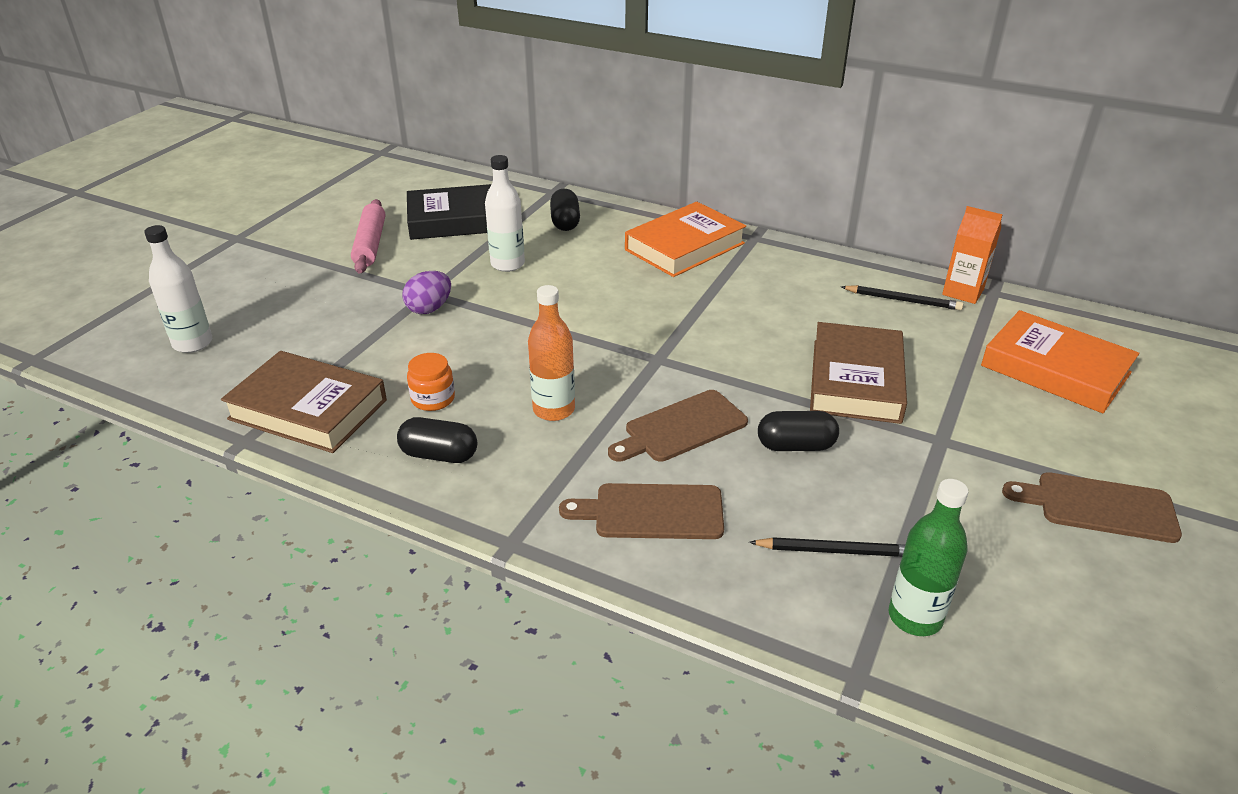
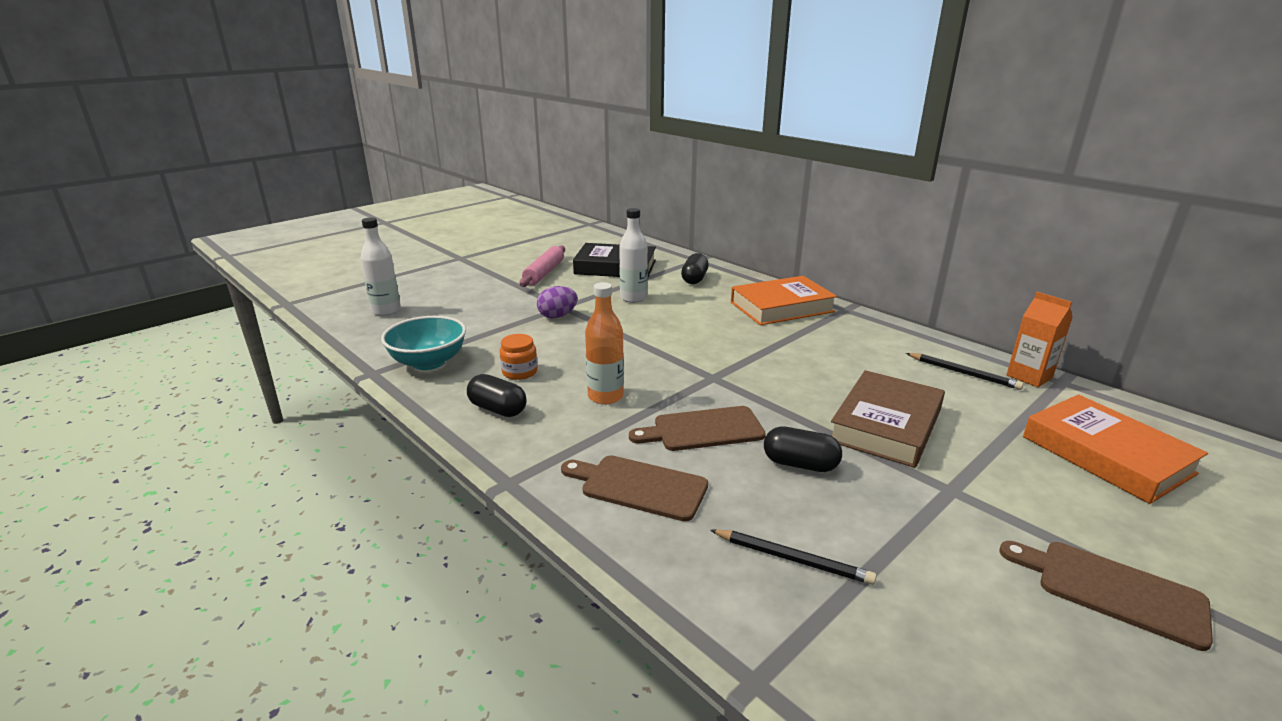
camera: 20 degrees right, 10 degrees down
(308, 409) = (429, 362): brown book -> turquoise bowl
(915, 617) = (846, 642): green bottle -> none

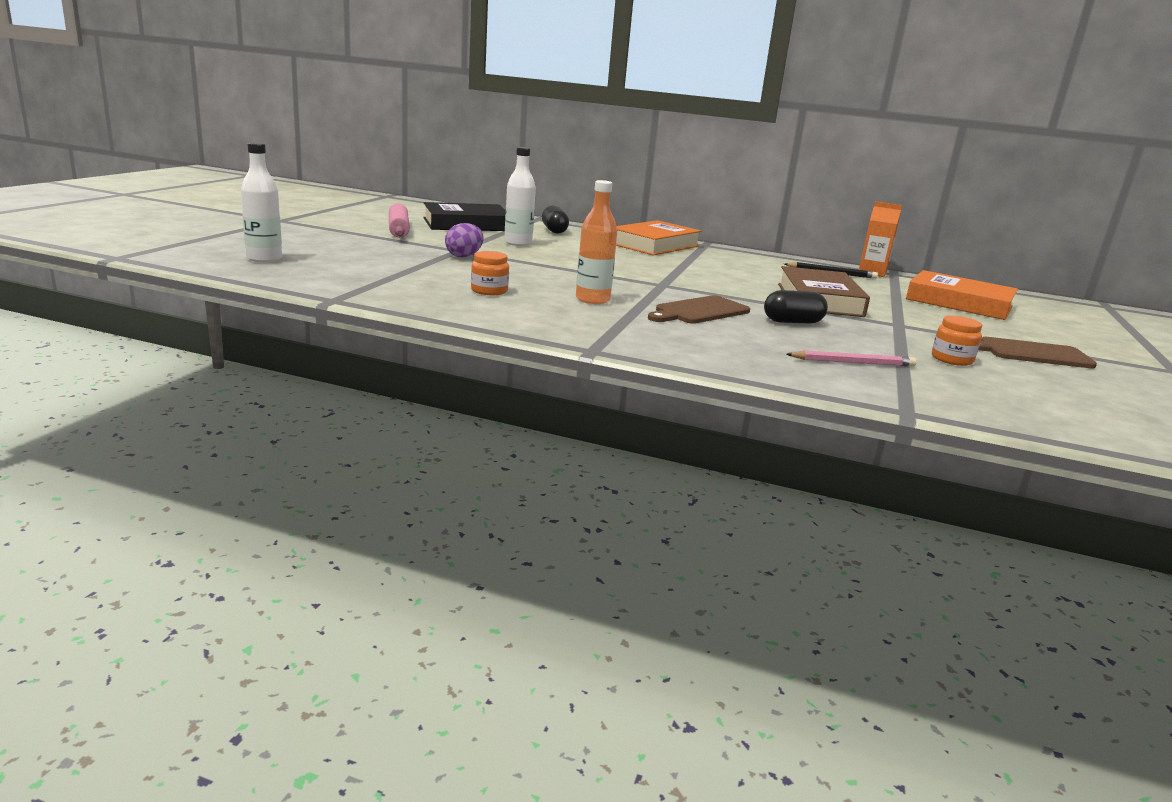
camera: 30 degrees left, 5 degrees down
(429, 362) = (383, 290): turquoise bowl -> none
(498, 409) = (508, 313): black capsule -> none
(638, 486) = (699, 342): brown cutting board -> none
(792, 559) = (852, 362): black pencil -> pink pencil
(954, 580) = (952, 359): none -> orange jar

